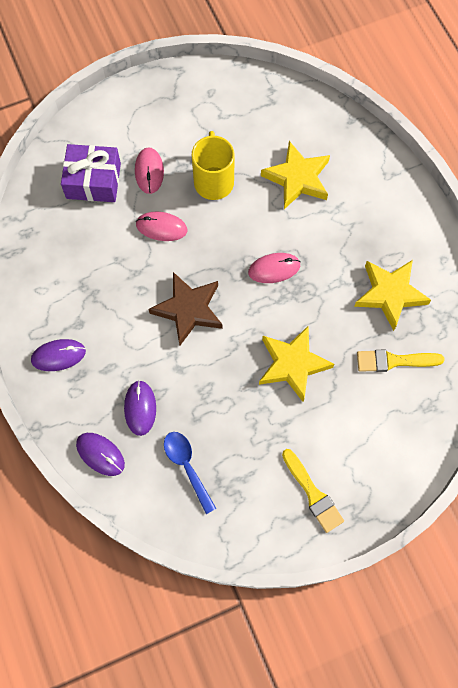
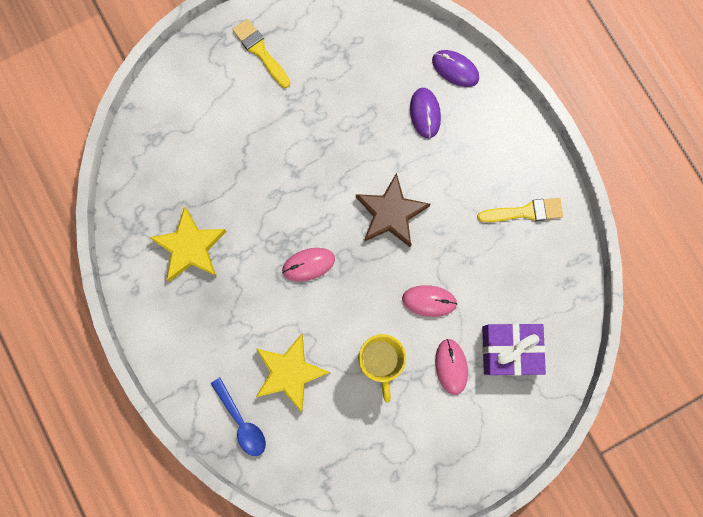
camera: 175 degrees right, 10 degrees up
(58, 356) = (510, 156): purple mouse -> none
(187, 466) = (375, 65): blue spoon -> blue spoon (242, 422)
(292, 364) = (284, 167): yellow star -> none
(394, 361) = (186, 179): yellow brush -> yellow brush (524, 212)

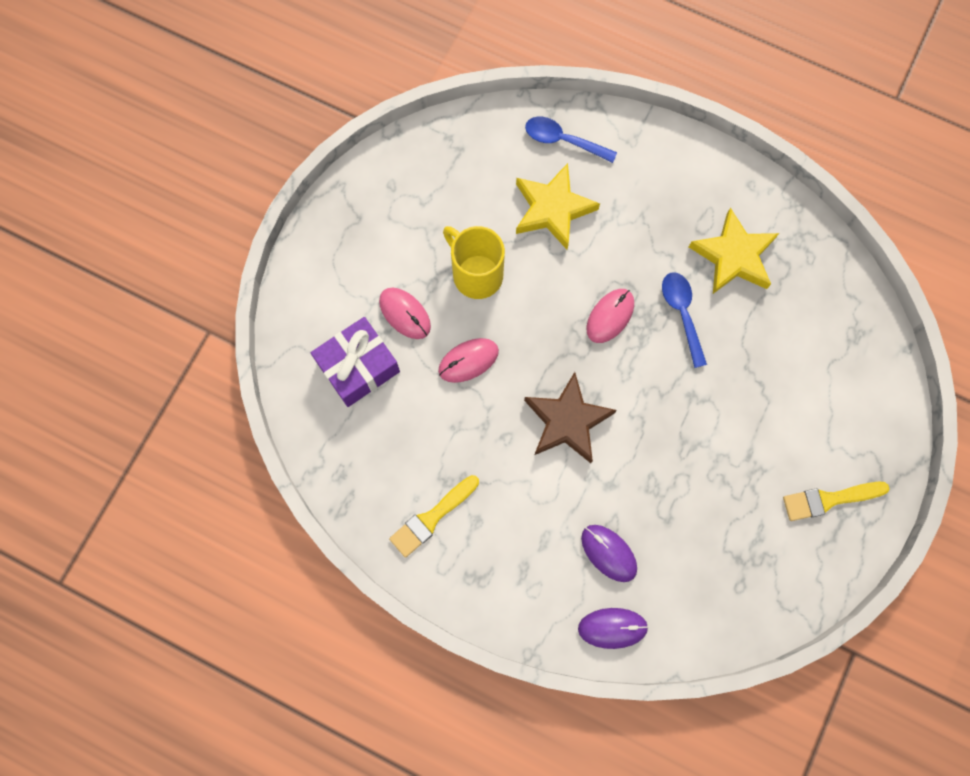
camera: 145 degrees right, 5 degrees down
(258, 232) = (682, 313): none -> blue spoon
(260, 51) = (829, 499): yellow brush -> yellow brush turned 150 degrees clockwise

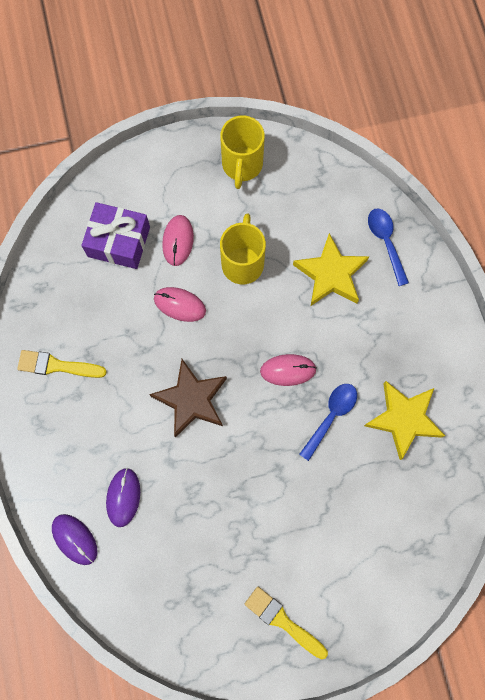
camera: 50 degrees right, 0 degrees up
(381, 200) = (242, 165): none -> yellow mug

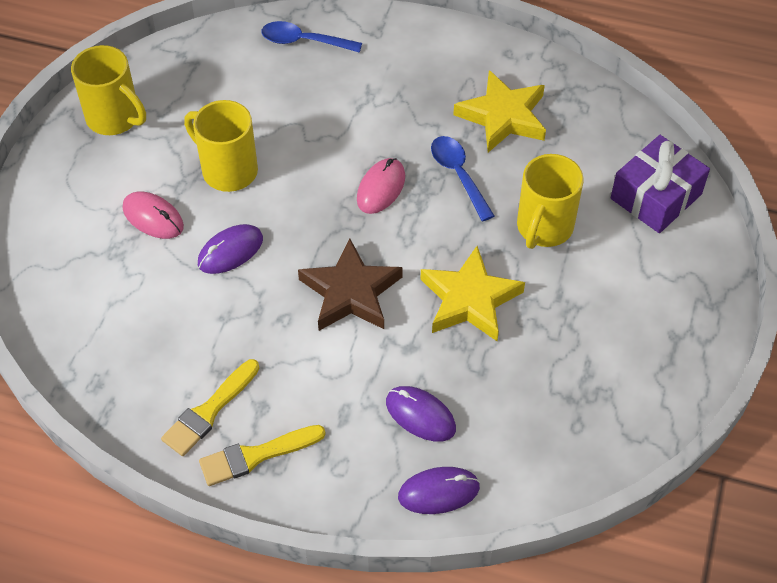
camera: 60 degrees left, 20 degrees down
(119, 242) = (106, 275): purple gift -> purple gift (656, 196)
(180, 305) = (230, 251): pink mouse -> purple mouse
(282, 621) = (657, 324): yellow brush -> yellow brush (256, 455)
(320, 500) = (544, 228): none -> yellow mug
(331, 274) = (302, 101): yellow star -> yellow star (470, 299)

